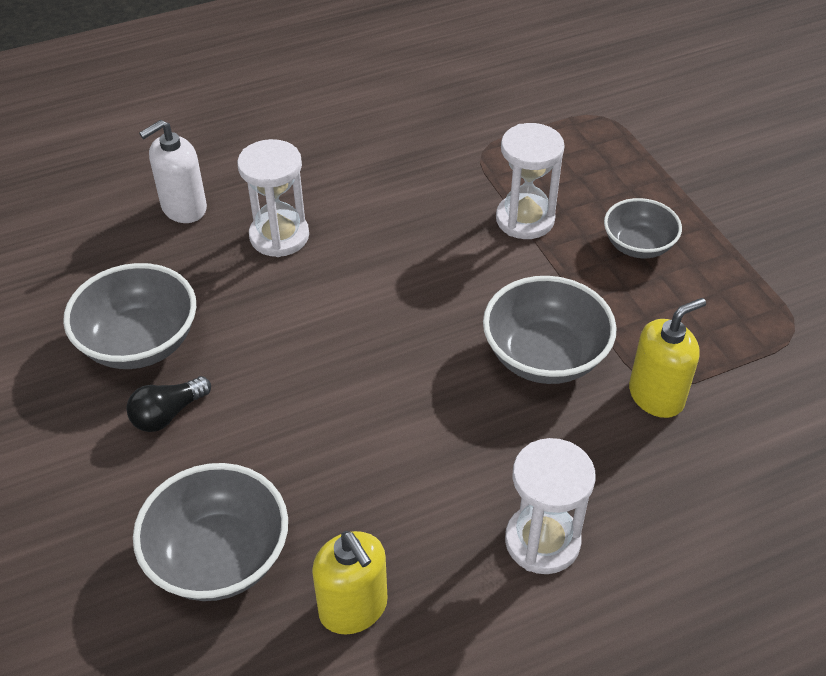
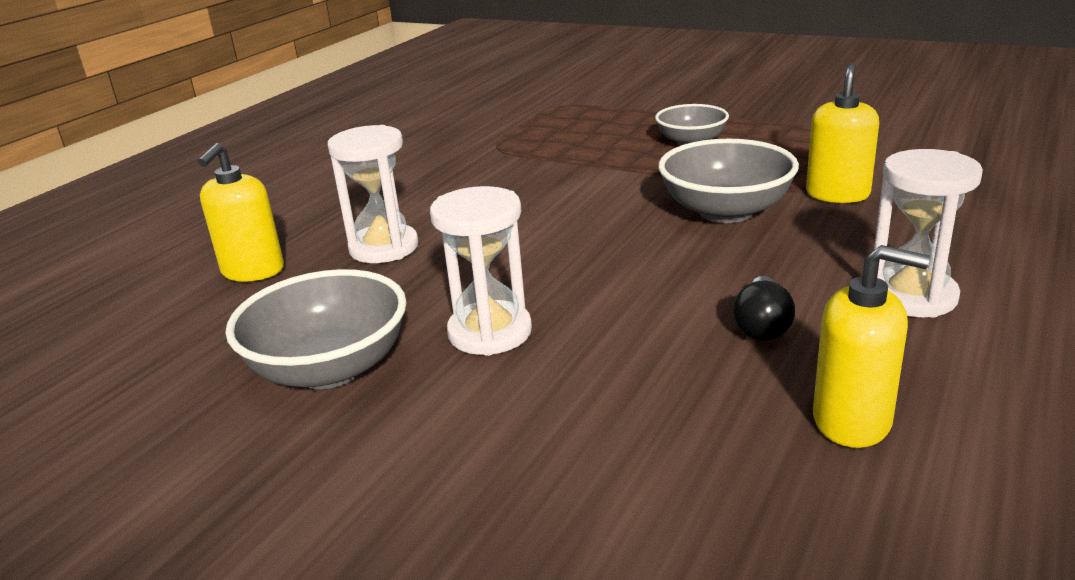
camera: 35 degrees left, 20 degrees down
(168, 414) = (440, 399): black light bulb -> black light bulb (762, 325)
(184, 208) = (253, 271): white soap dispenser -> yellow soap dispenser
(219, 557) = (664, 466): grey bowl -> none
(525, 219) = (587, 162): white hourglass -> white hourglass (490, 332)

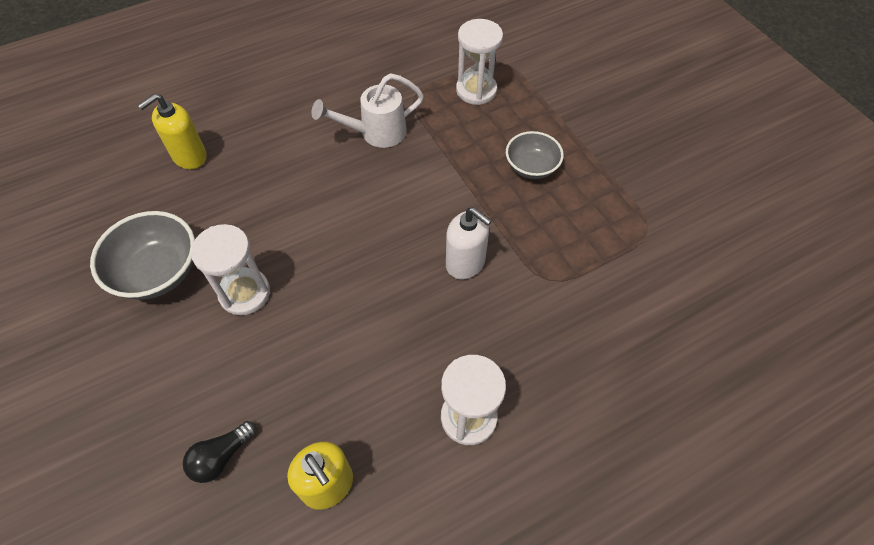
camera: 30 degrees right, 30 degrees up
(384, 248) = (263, 176): white hourglass -> white hourglass (476, 90)
(487, 178) = (375, 133): none -> white watering can
(725, 211) = (465, 263): grey bowl -> white soap dispenser
(762, 325) = (368, 383): black light bulb -> black light bulb (221, 457)
(837, 194) = (549, 290): yellow soap dispenser -> none

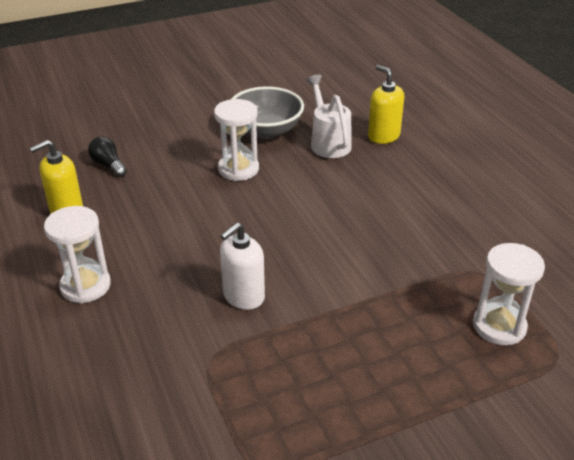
camera: 95 degrees right, 20 degrees down
(375, 133) = (418, 241): white watering can -> white watering can (328, 142)
(531, 167) = (371, 364): grey bowl -> none

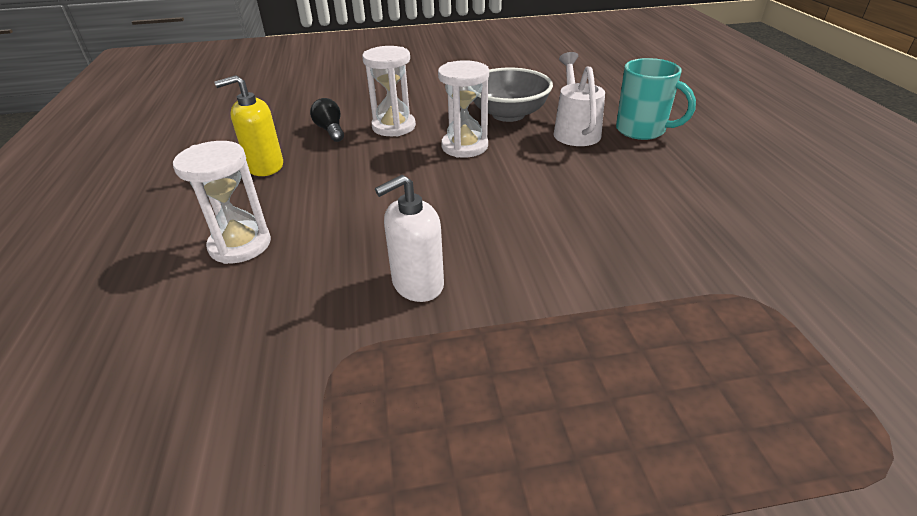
camera: 15 degrees right, 0 degrees up
(383, 136) = (642, 130): yellow soap dispenser -> turquoise mug
(499, 326) = (784, 386): white hourglass -> white hourglass (394, 127)

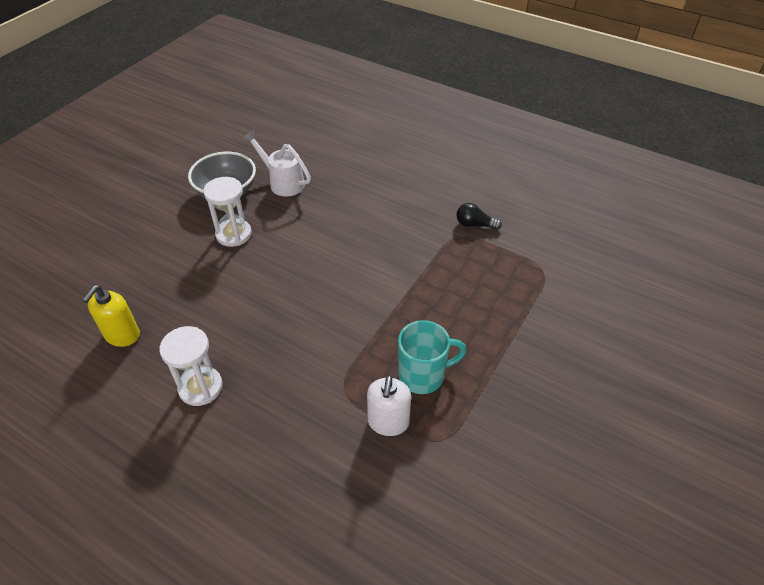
camera: 50 degrees left, 10 degrees up
(330, 130) = (121, 279): black light bulb -> black light bulb (474, 224)
(394, 127) = (164, 248): white hourglass -> none
(417, 284) = (326, 332): white soap dispenser -> white soap dispenser (388, 422)
(642, 130) = (318, 160): turquoise mug -> turquoise mug (423, 375)

